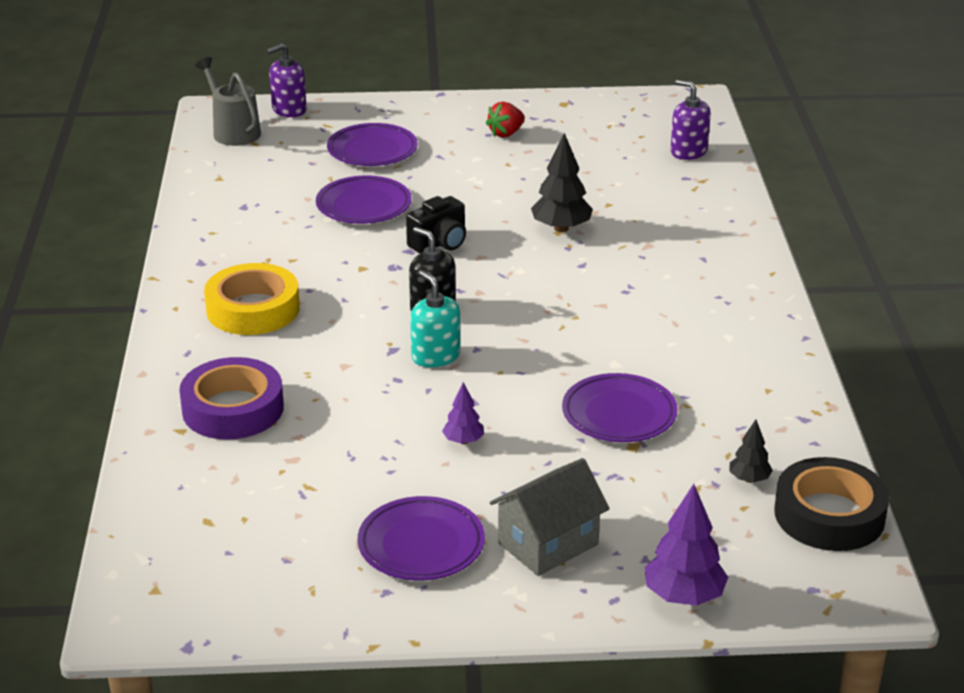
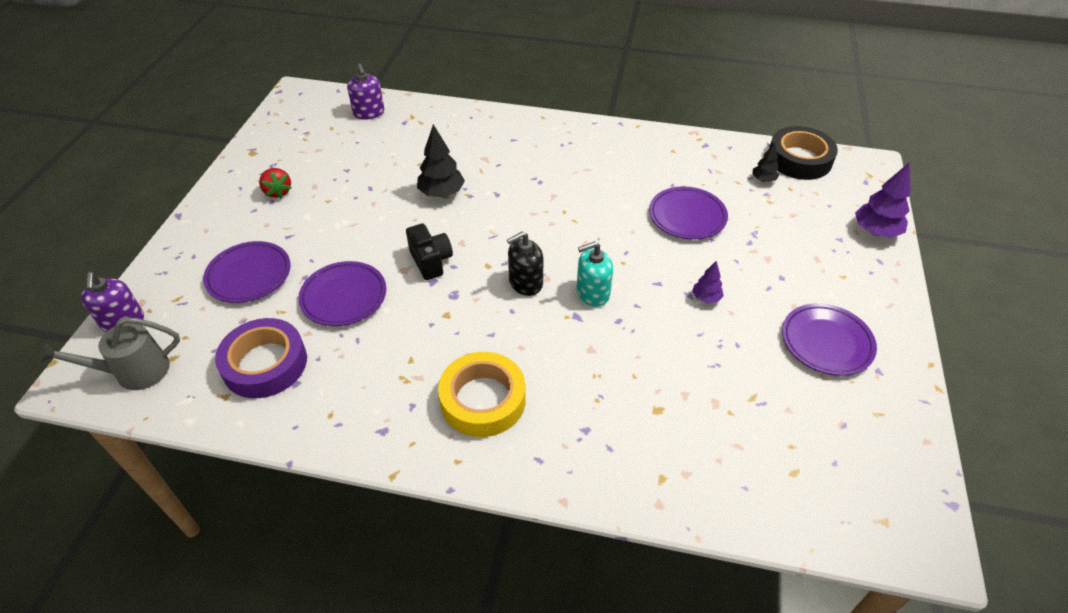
camera: 75 degrees left, 15 degrees up
(233, 409) = (637, 435): purple tape -> purple tape (265, 364)
(548, 544) = (825, 278): grey house -> none
(688, 151) = (369, 113): purple soap dispenser -> purple soap dispenser turned 75 degrees counterclockwise

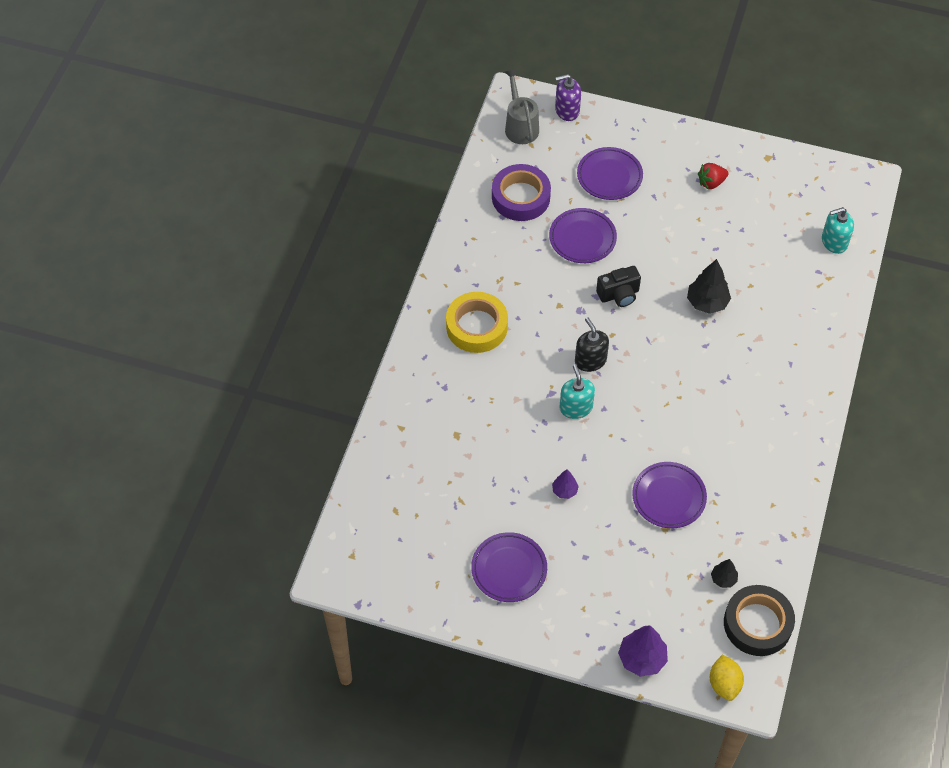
camera: 95 degrees right, 10 degrees up
(369, 113) = (834, 241): purple soap dispenser -> turquoise soap dispenser
(869, 178) = (724, 684): none -> yellow lemon

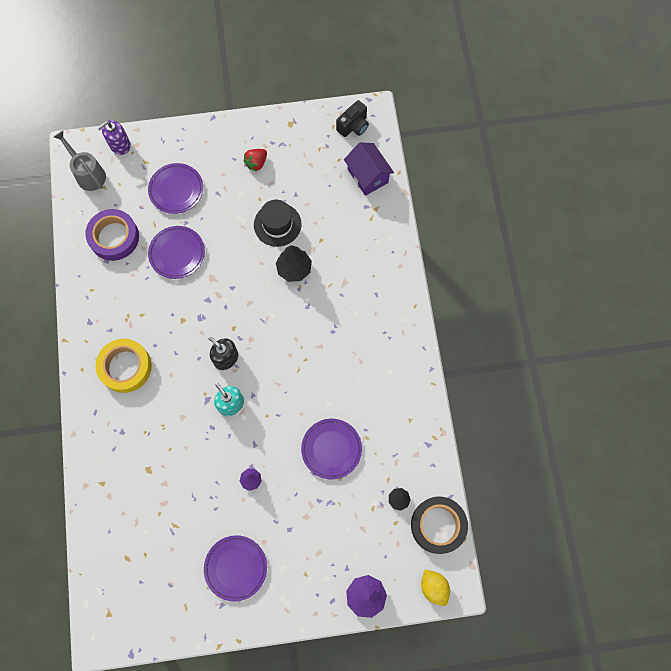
camera: 25 degrees left, 15 degrees up
(619, 295) = (225, 291): black camera -> black camera (353, 126)
(707, 251) = (277, 224): none -> black hat
(834, 241) = (367, 176): turquoise soap dispenser -> purple house

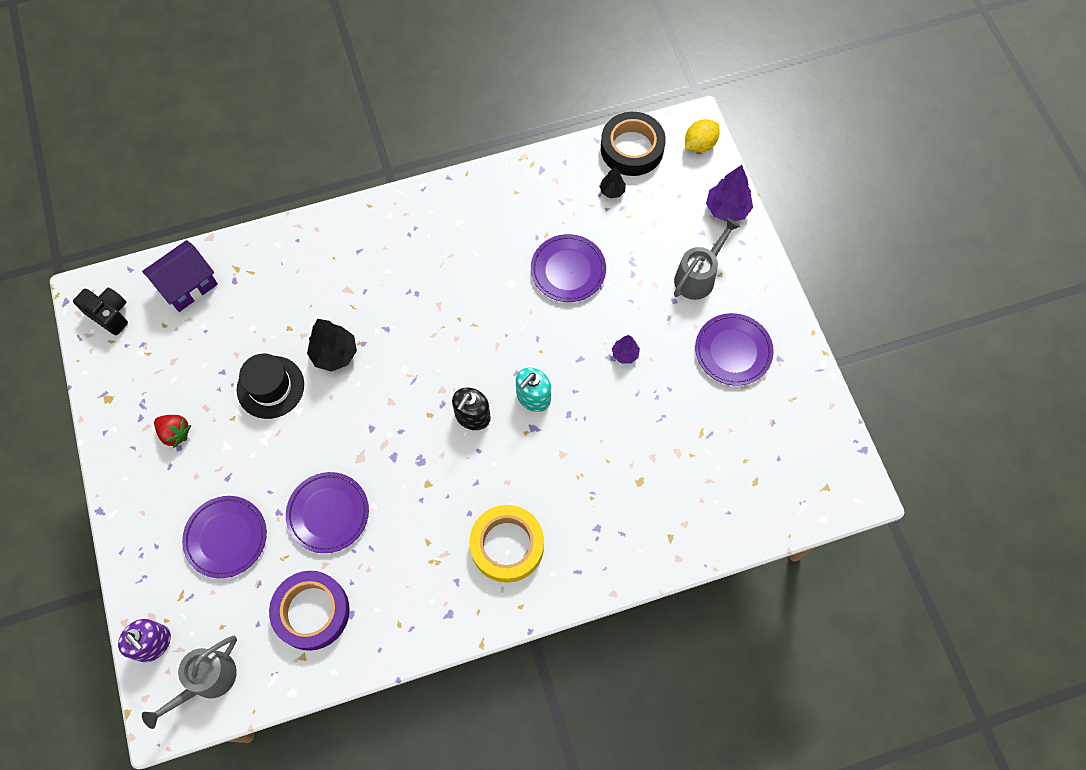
camera: 100 degrees left, 5 degrees down
(307, 555) = (698, 276): none -> grey watering can

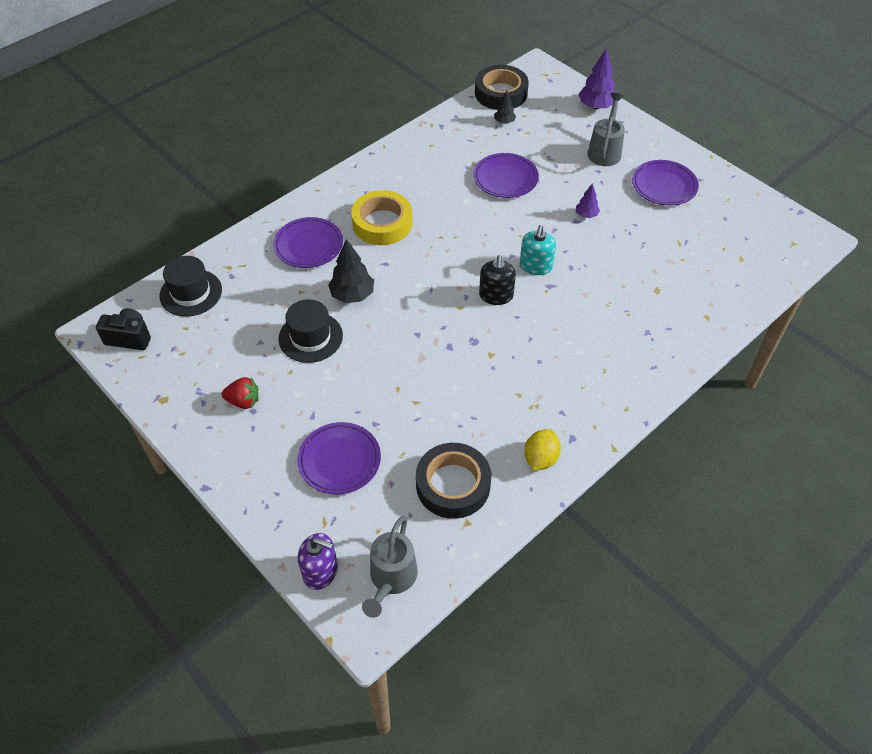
camera: 25 degrees left, 15 degrees down
(188, 285) = (191, 293): purple house -> black hat
(312, 612) = (453, 485): purple tape -> black tape
(328, 513) = (420, 407): purple plate -> purple plate (309, 246)
(507, 545) = (585, 371): yellow tape -> yellow tape (382, 223)
(700, 144) = (548, 76): yellow lemon -> yellow lemon (540, 458)

